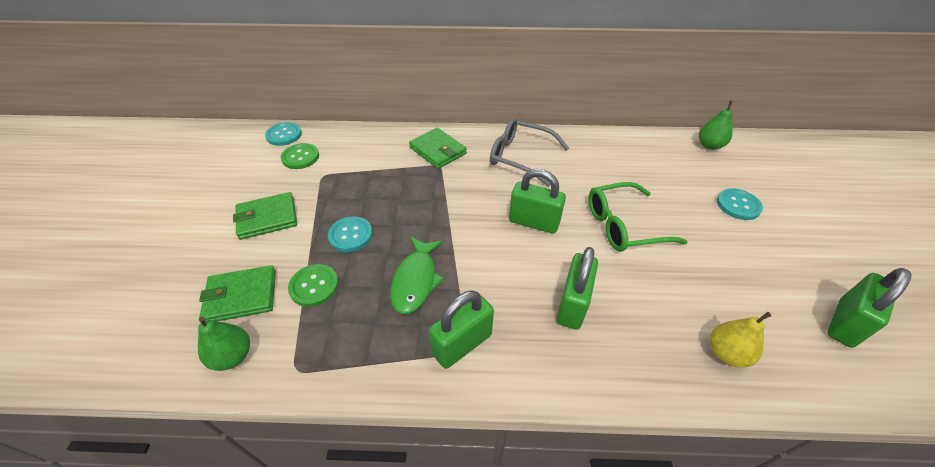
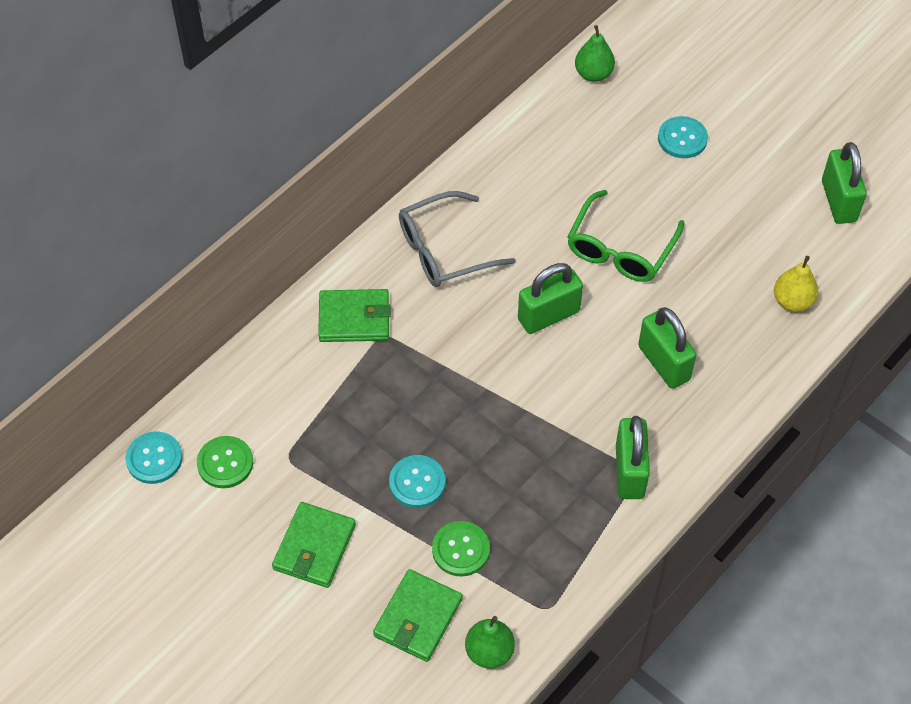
camera: 50 degrees left, 10 degrees up
(416, 280) = (530, 462): green fish -> none

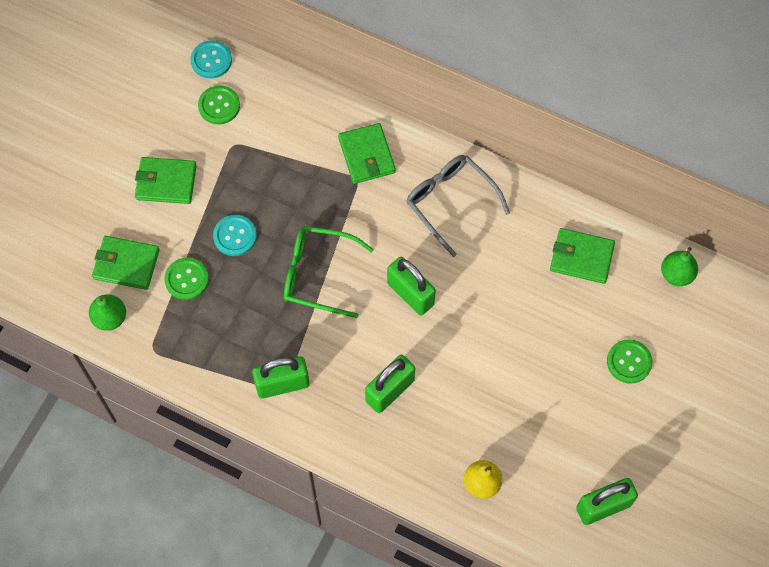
camera: 75 degrees right, 10 degrees up
(550, 148) = (581, 257): none -> green wallet
(621, 248) = (494, 335): green glasses -> green glasses (318, 274)
(682, 139) = (629, 362): turquoise button -> green button

